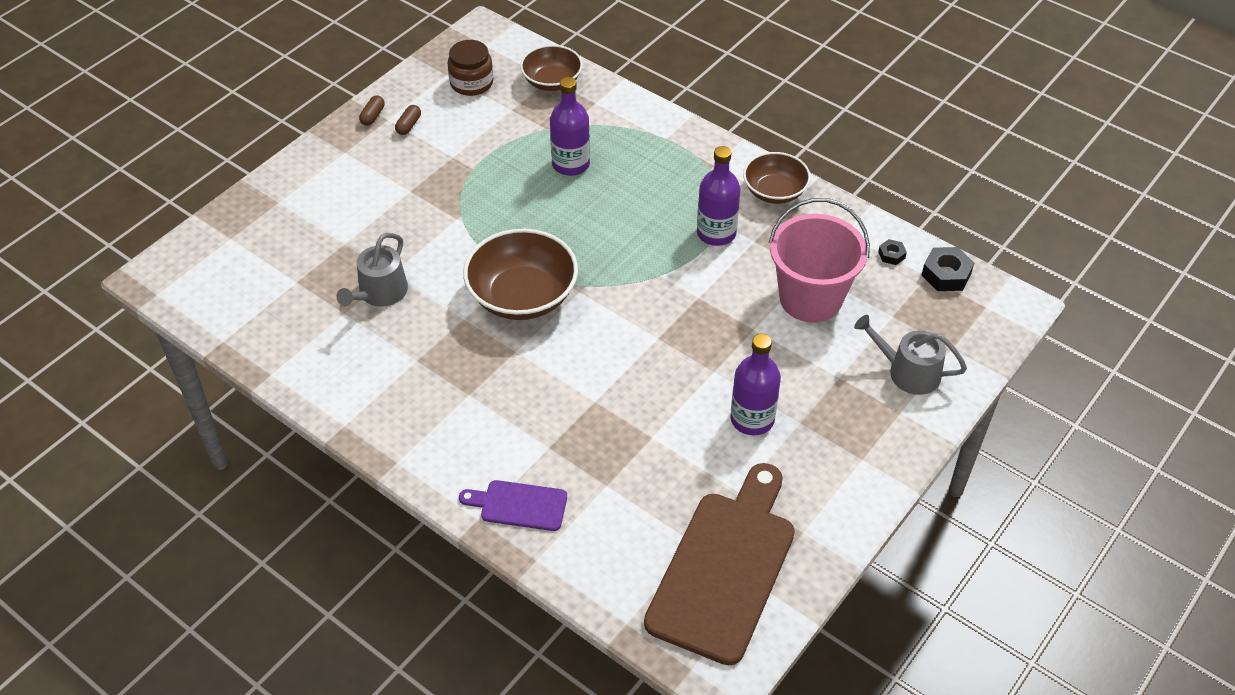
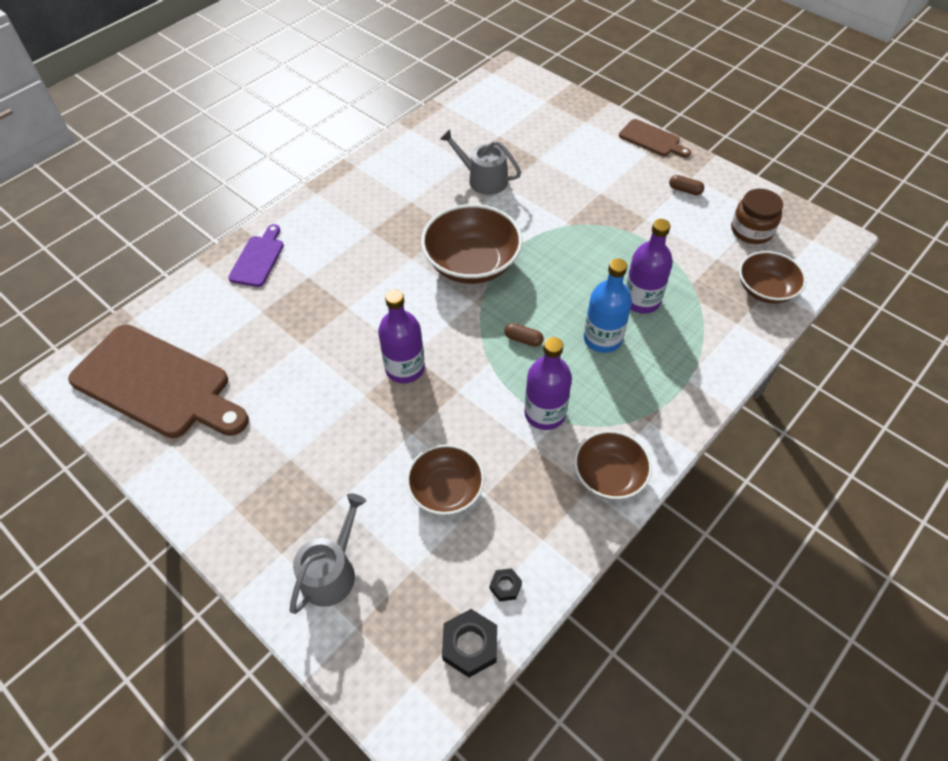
camera: 95 degrees right, 5 degrees up
(319, 146) = (652, 139): none -> brown cutting board
(373, 116) = (694, 168): brown capsule -> brown capsule (523, 339)
(622, 193) = (602, 339): none -> blue bottle
(752, 419) = (303, 420): purple bottle -> purple bottle (405, 368)
(810, 298) = (446, 490): pink bucket -> brown bowl

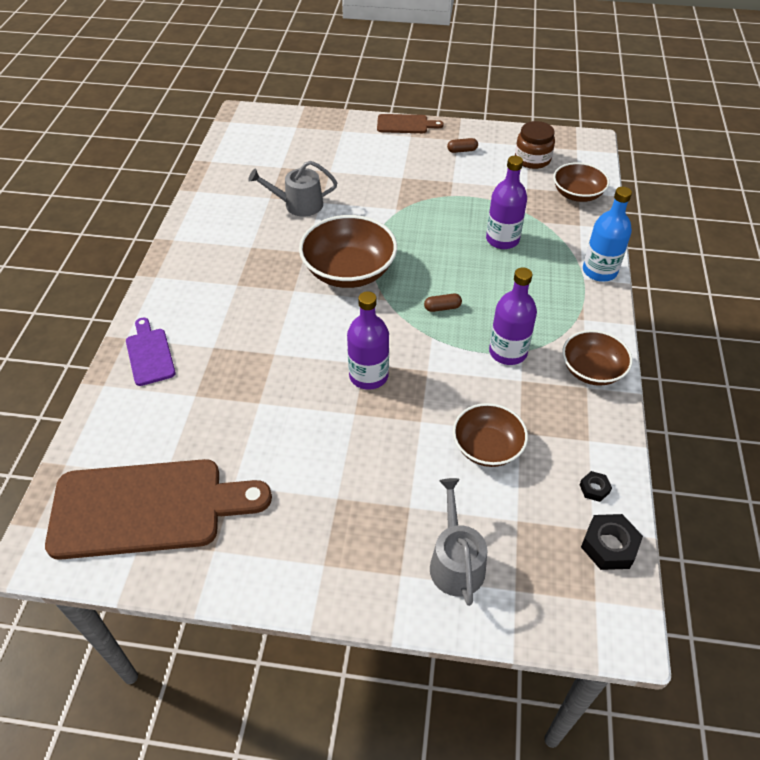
camera: 35 degrees left, 5 degrees down
(602, 339) = (499, 279): blue bottle -> blue bottle (599, 271)

